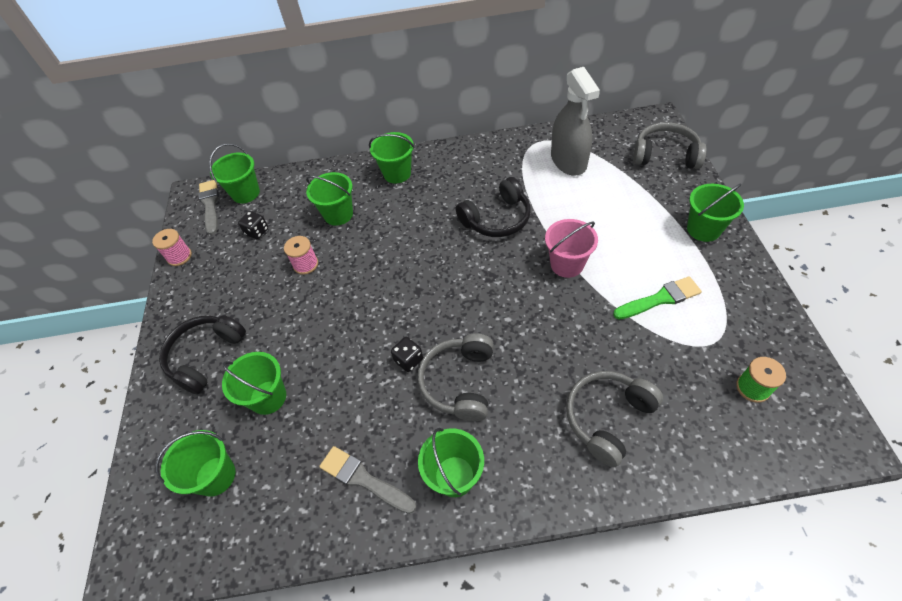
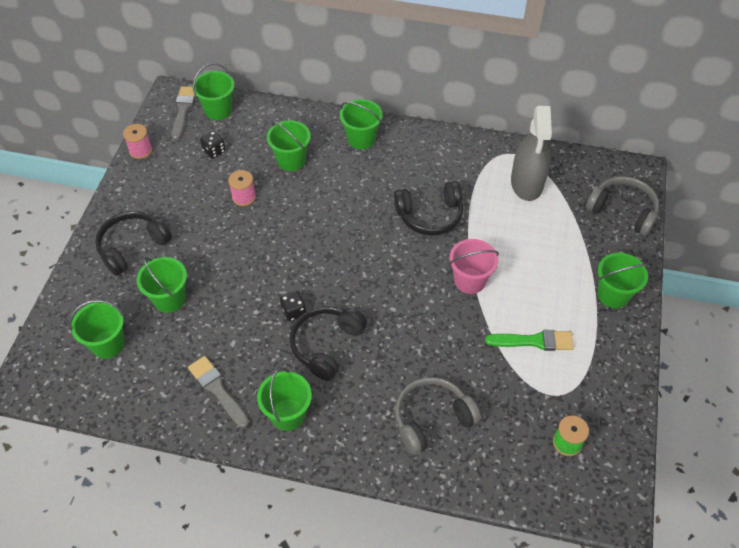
camera: 15 degrees right, 0 degrees up
(459, 382) = (326, 345): grey headphones -> black headphones

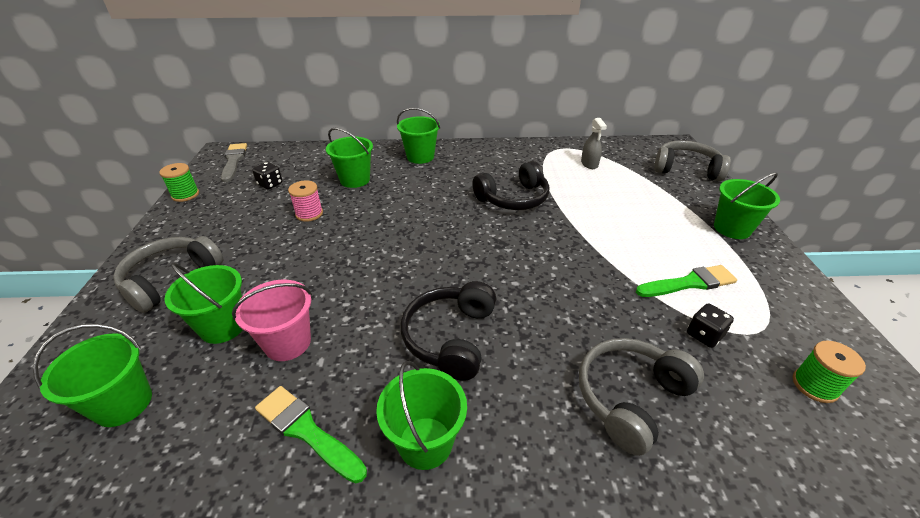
camera: 15 degrees left, 15 degrees down
(132, 247) = (171, 279): black headphones -> grey headphones
(140, 150) = (185, 195): pink spool -> green spool
(217, 389) = (306, 431): grey brush -> green brush
(218, 110) = (271, 156): green bucket -> none
(293, 311) = (395, 308): black dice -> black dice (704, 335)
(470, 280) = (584, 242): pink bucket -> pink bucket (287, 343)
(527, 183) = (589, 164): grey spray bottle -> grey spray bottle, size x0.49

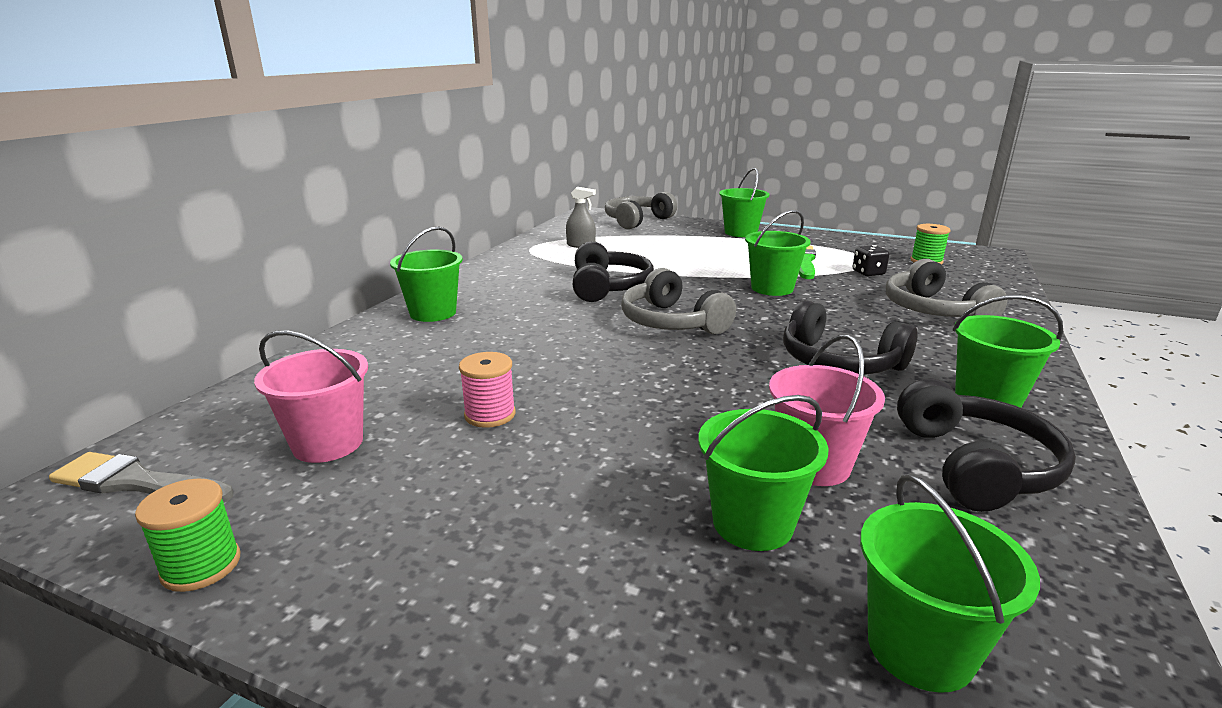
camera: 65 degrees left, 15 degrees down
(171, 279) = (567, 589): grey headphones -> grey headphones (671, 322)
(270, 184) = (328, 443): black dice -> pink bucket
(306, 431) = (975, 465): green brush -> black headphones
(355, 180) = (431, 365): green bucket -> green bucket (772, 288)

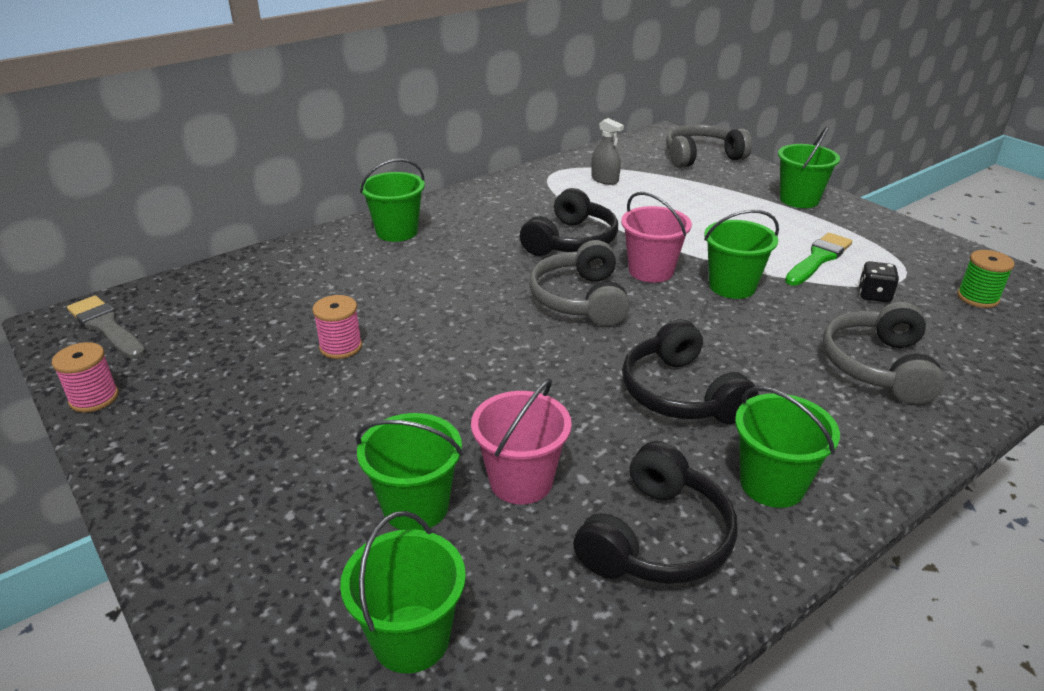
camera: 30 degrees right, 10 degrees up
(201, 566) = (94, 398): green spool -> pink spool
(328, 443) = (223, 334): pink bucket -> pink bucket (651, 271)

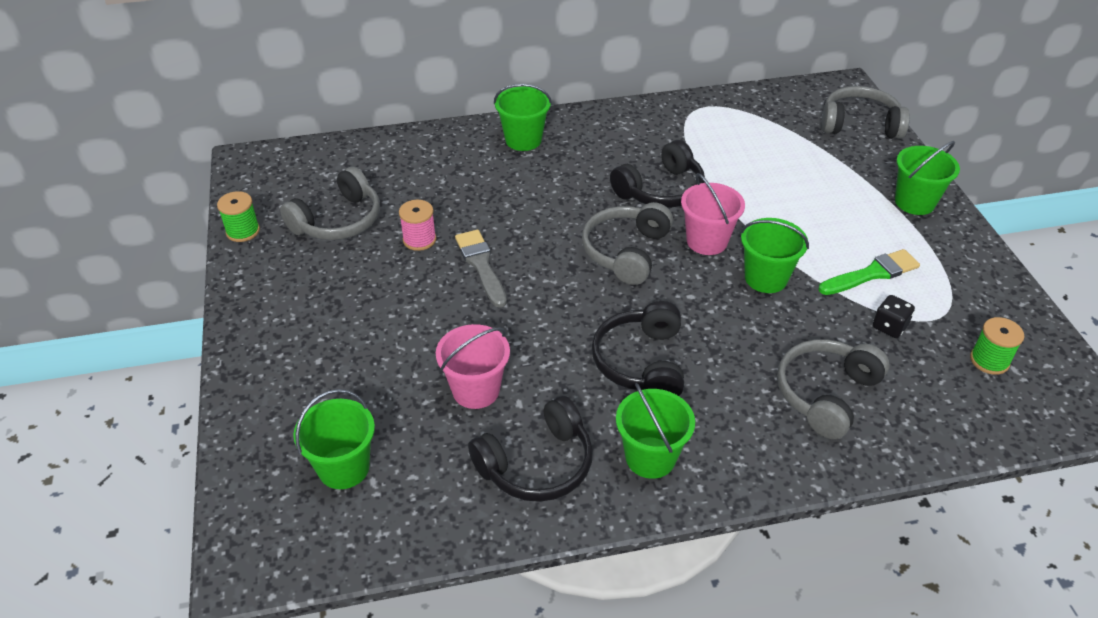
camera: 25 degrees right, 10 degrees up
(94, 398) = (243, 231): pink spool -> green spool
(106, 327) = (274, 173): grey brush -> grey brush (481, 265)
(224, 354) = (338, 221): none -> grey headphones
(416, 506) = (397, 383): green bucket -> none
(605, 179) = (742, 129): grey spray bottle -> none

